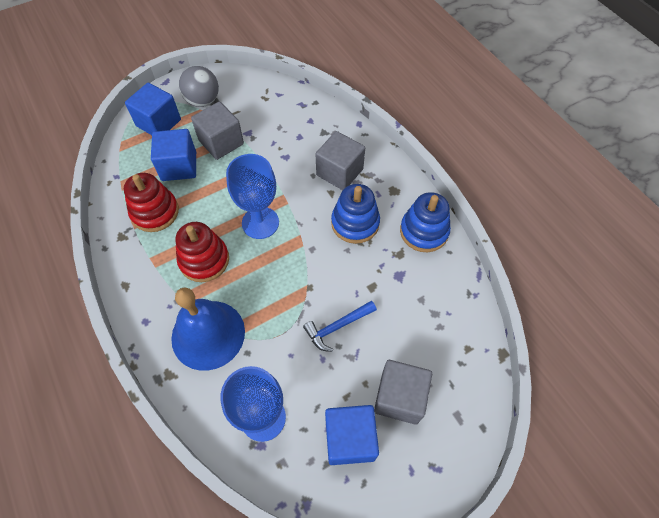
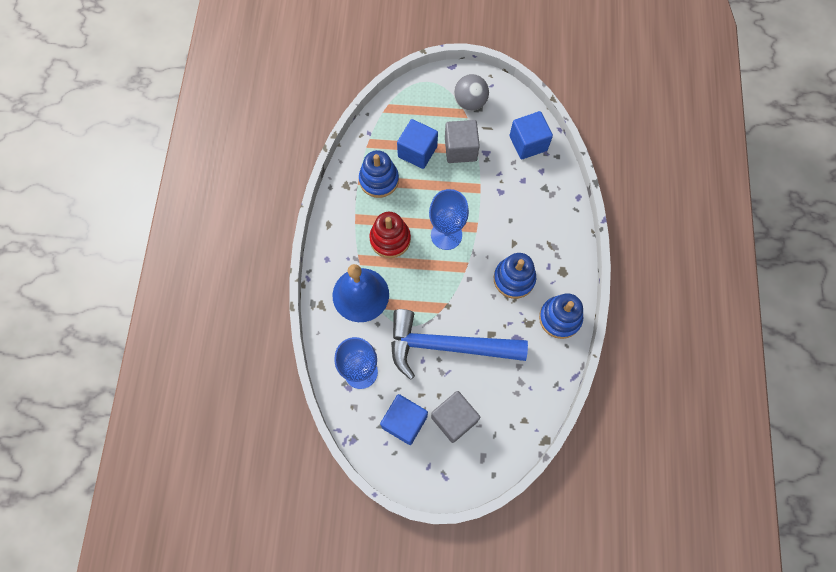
camera: 35 degrees right, 10 degrees up
(155, 212) = (379, 180): red stacking toy -> blue stacking toy
(158, 123) = (425, 103): blue cube -> blue cube (528, 143)
(337, 327) = (447, 346): blue hammer -> blue hammer, size x2.29
(339, 172) = (532, 230): grey cube -> none

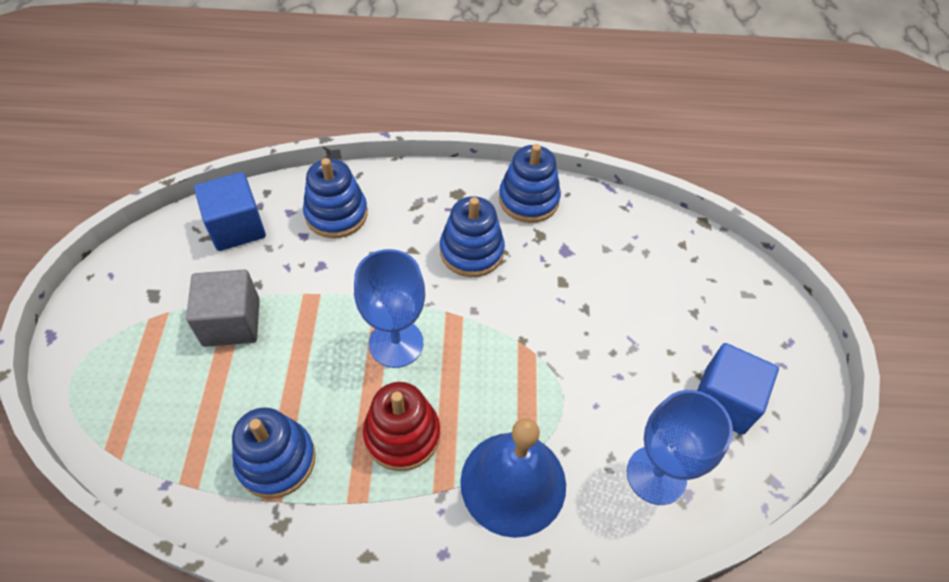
camera: 95 degrees left, 15 degrees down
(417, 152) = (224, 392): blue cube -> none
(447, 346) = (590, 340): blue hammer -> none
(454, 419) = (702, 330): grey cube -> none
(470, 102) = (137, 308): grey ball -> none
(541, 198) = (336, 214): none -> blue stacking toy

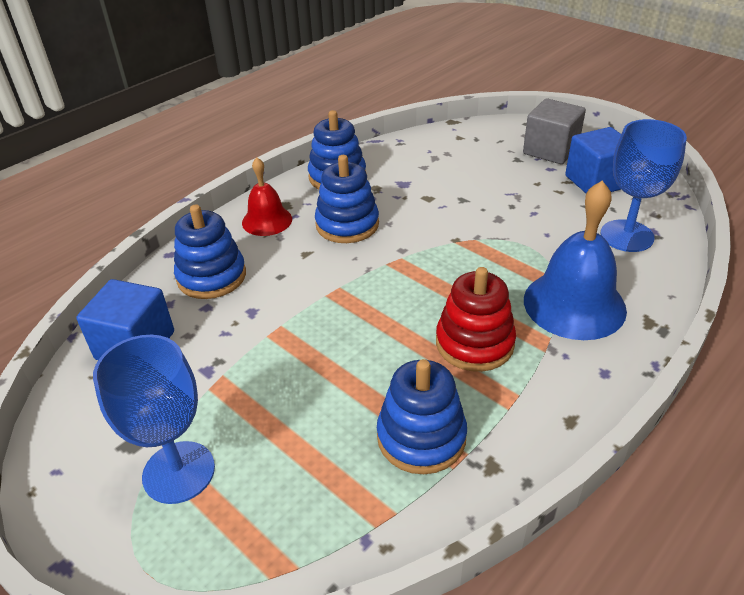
camera: 45 degrees left, 15 degrees down
(231, 322) = (237, 399): grey cube -> grey cube (550, 150)
(396, 343) = (384, 305): blue goblet -> blue goblet (179, 472)
(428, 197) = (267, 220): none -> red bell

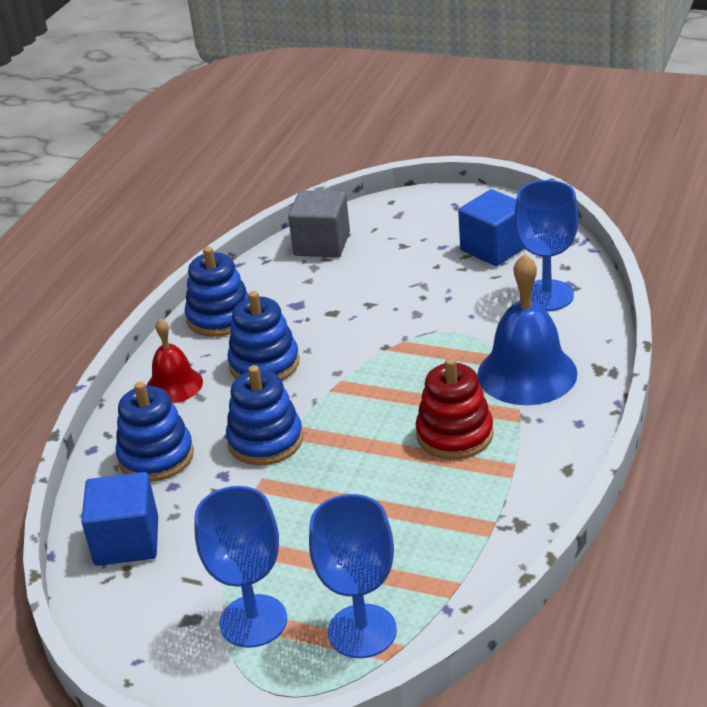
camera: 20 degrees left, 5 degrees down
(268, 530) = (362, 631): none -> blue goblet
(421, 437) = (449, 523): blue stacking toy -> blue stacking toy (265, 441)
(550, 150) = (432, 226): grey cube -> grey cube (322, 244)

